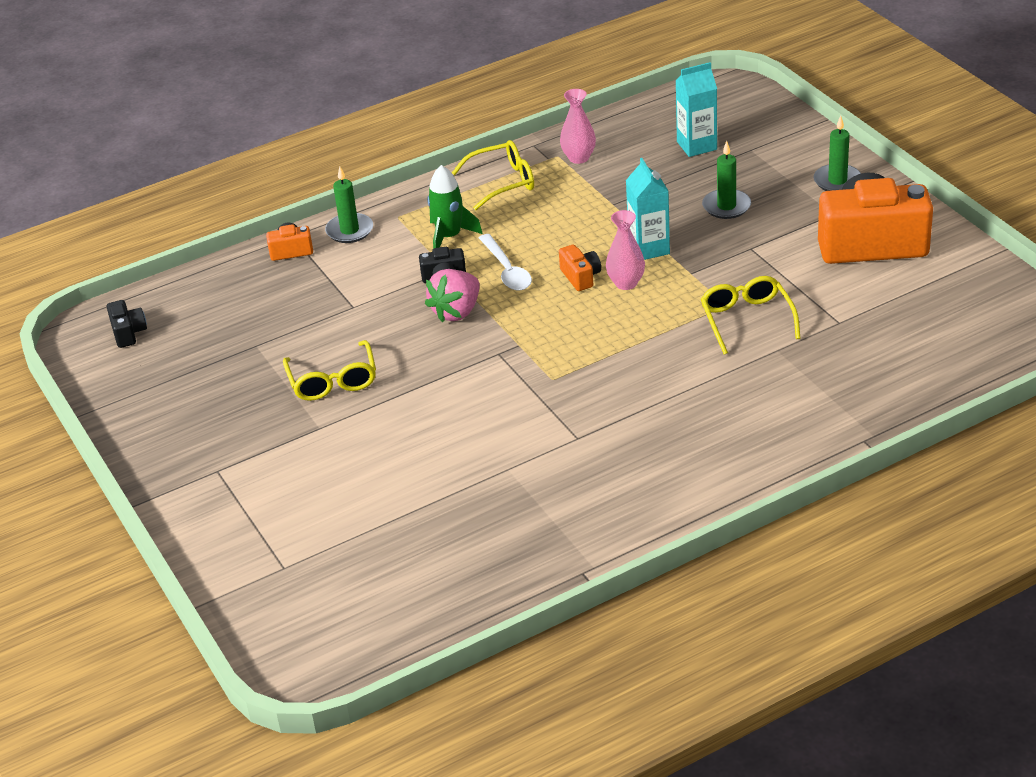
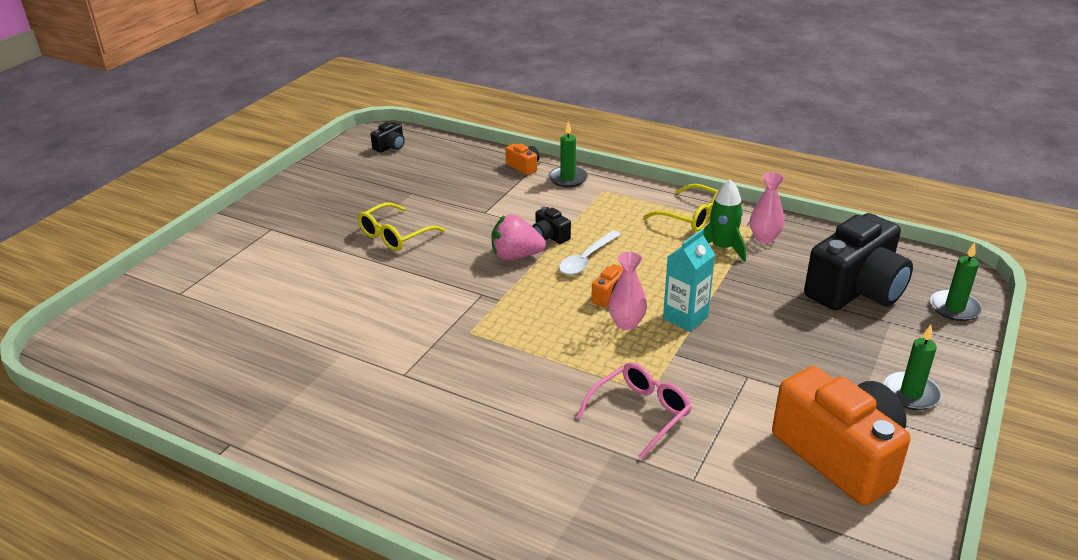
camera: 55 degrees right, 5 degrees down
(449, 237) = (602, 219): green rocket -> green rocket (722, 248)
(696, 146) = (856, 289): turquoise carton -> black camera
(726, 206) = (790, 338): green candle -> green candle (954, 308)
(747, 320) = (640, 413): yellow glasses -> pink glasses

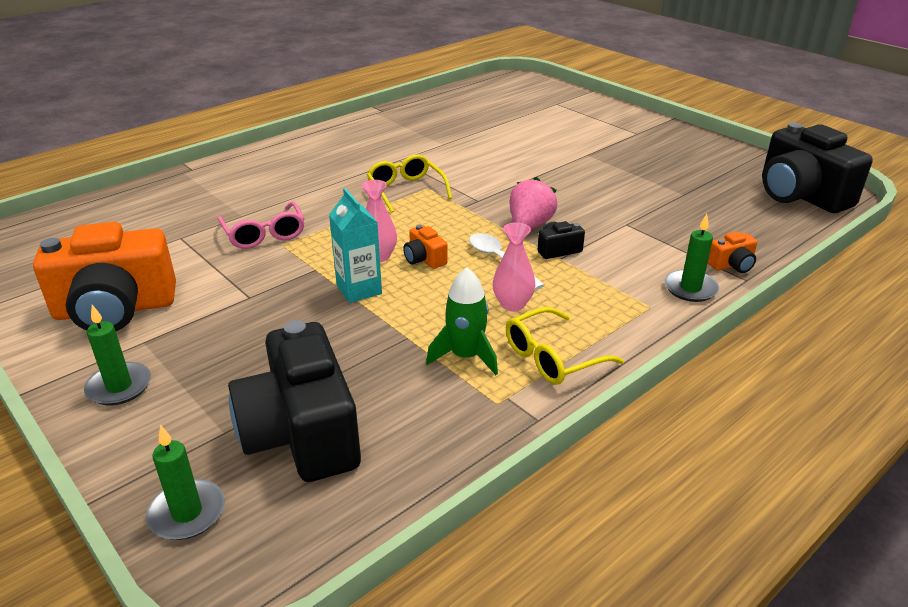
camera: 110 degrees right, 0 degrees up
(390, 147) = (800, 195): black camera -> black camera, size x2.38
(395, 235) = (600, 177): yellow glasses -> yellow glasses (406, 190)
(764, 238) = (466, 401): pink vase -> pink vase (512, 304)

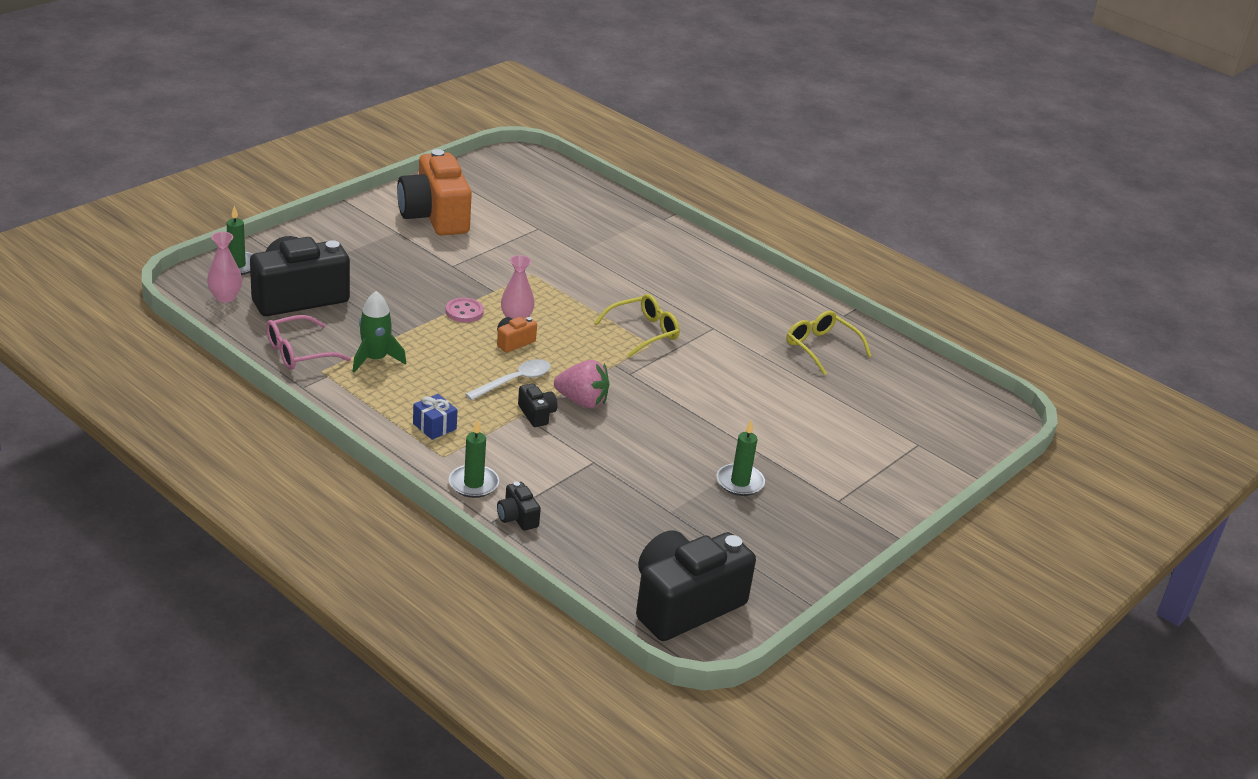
camera: 80 degrees right, 0 degrees up
(119, 387) = (348, 230): green candle -> green candle (740, 482)
(264, 234) = (547, 264): pink glasses -> pink glasses (298, 352)
(359, 289) = (464, 312): turquoise carton -> pink button
(512, 304) = (445, 384): pink vase -> pink vase (225, 297)
(552, 357) = (372, 398): yellow glasses -> yellow glasses (821, 348)
(597, 312) = (434, 426): none -> blue gift
(732, 265) = (517, 517): orange camera -> black camera

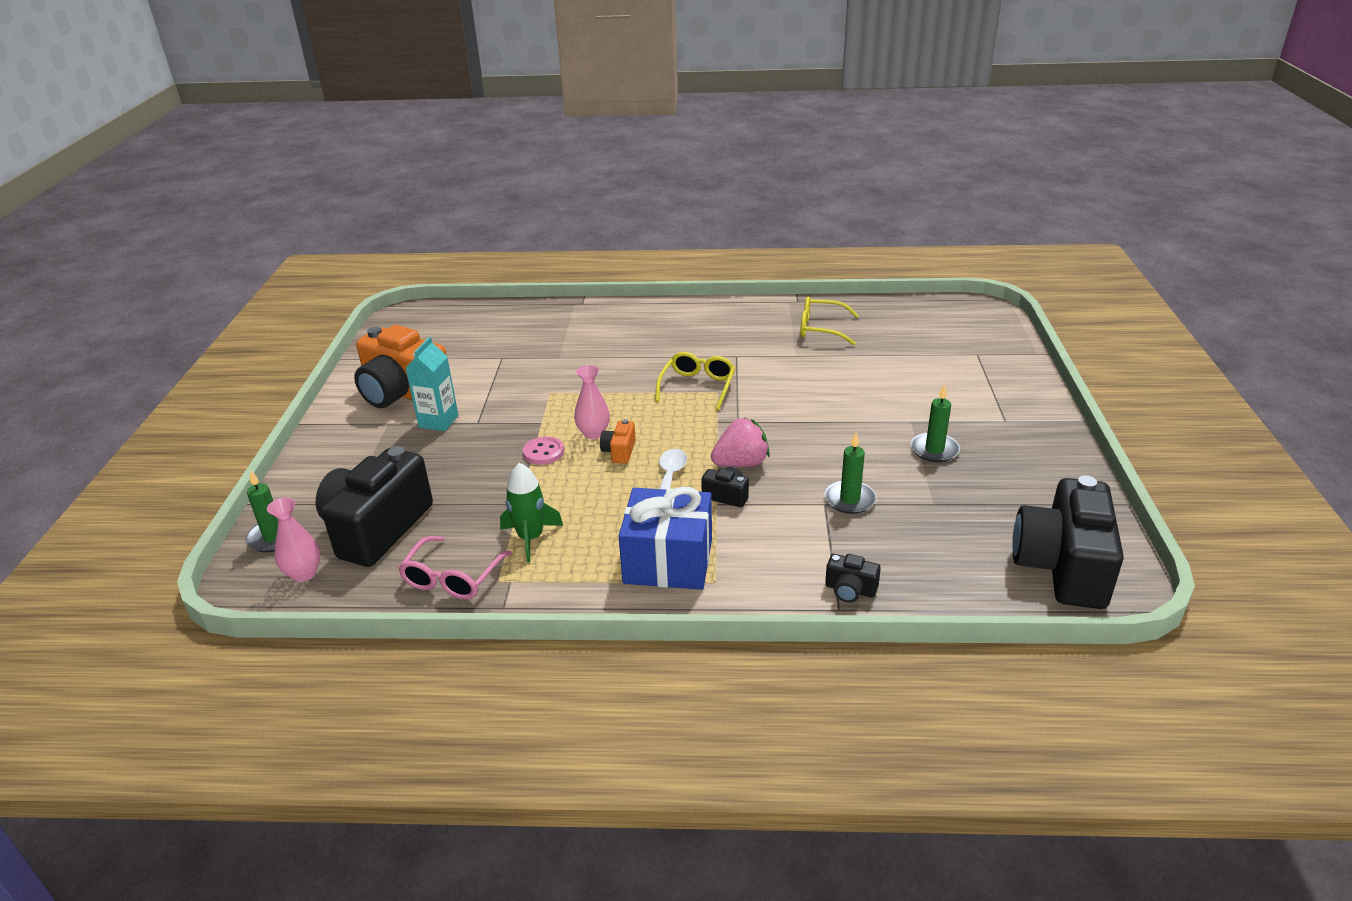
camera: 35 degrees left, 0 degrees up
(429, 250) = (438, 421): none -> turquoise carton
(434, 426) = (668, 561): blue gift -> blue gift, size x2.16
(473, 484) = (774, 587): green candle -> green candle (850, 499)

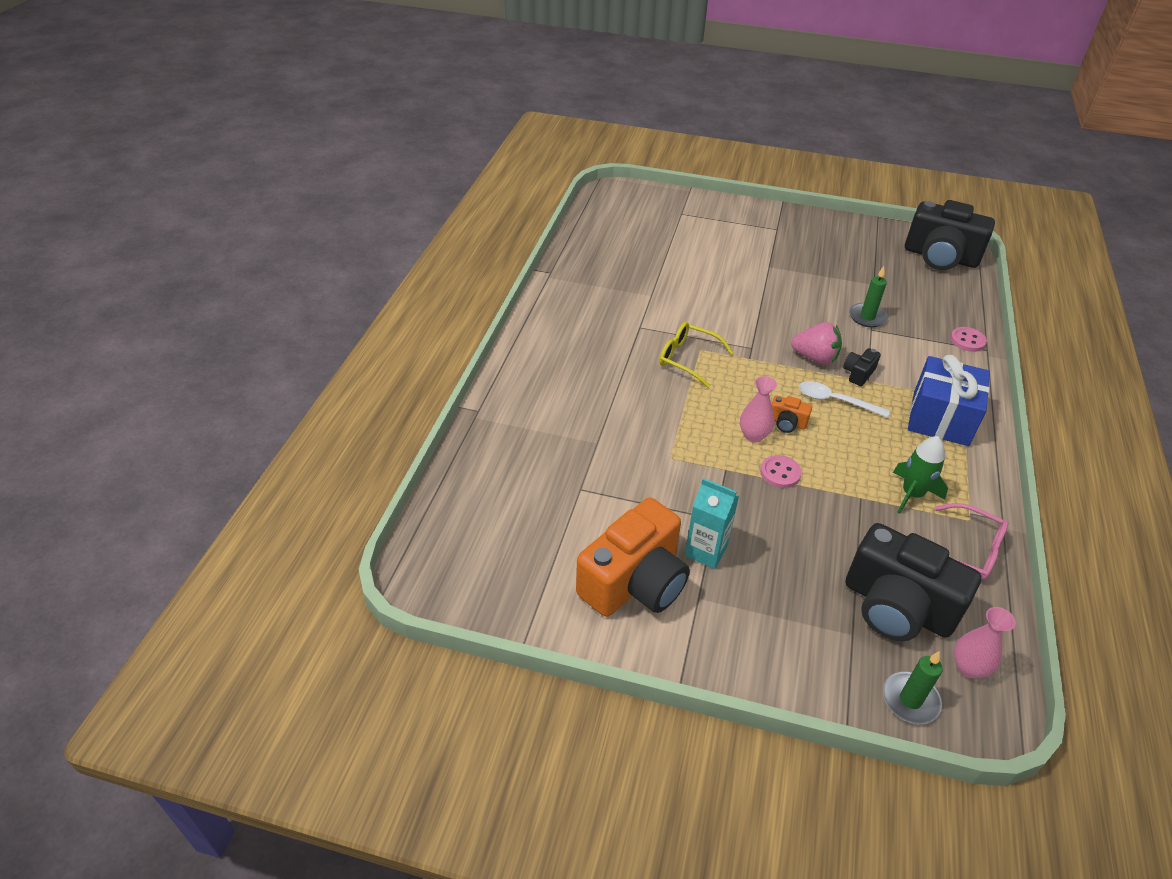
camera: 80 degrees left, 10 degrees up
(741, 463) = (815, 358): pink strawberry -> pink strawberry turned 120 degrees clockwise
(821, 329) = (610, 272): yellow glasses -> none
(850, 590) = (967, 340): black camera -> pink button
(934, 450) = (809, 266): green candle -> none

